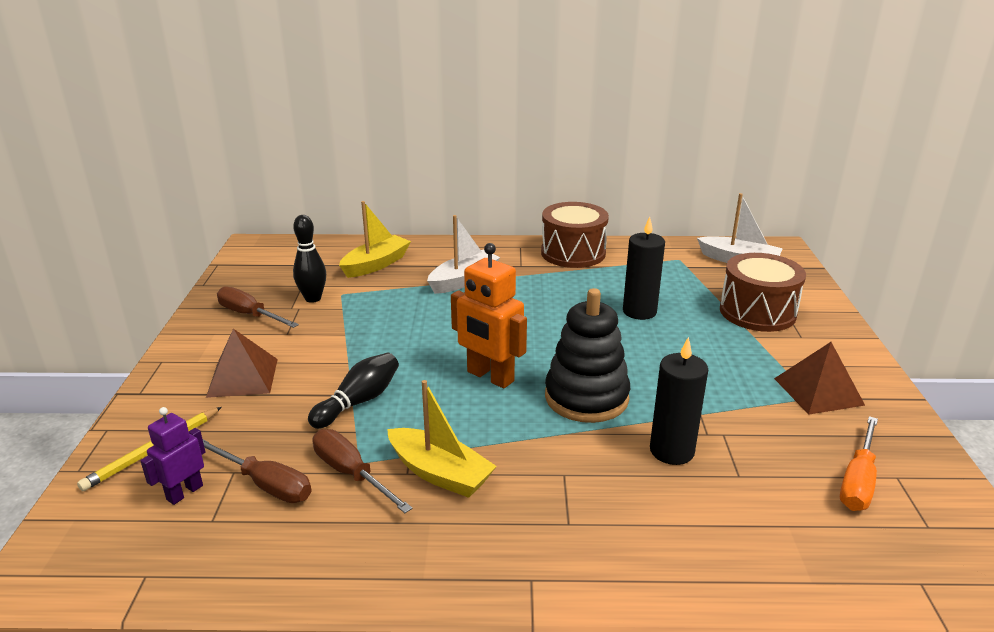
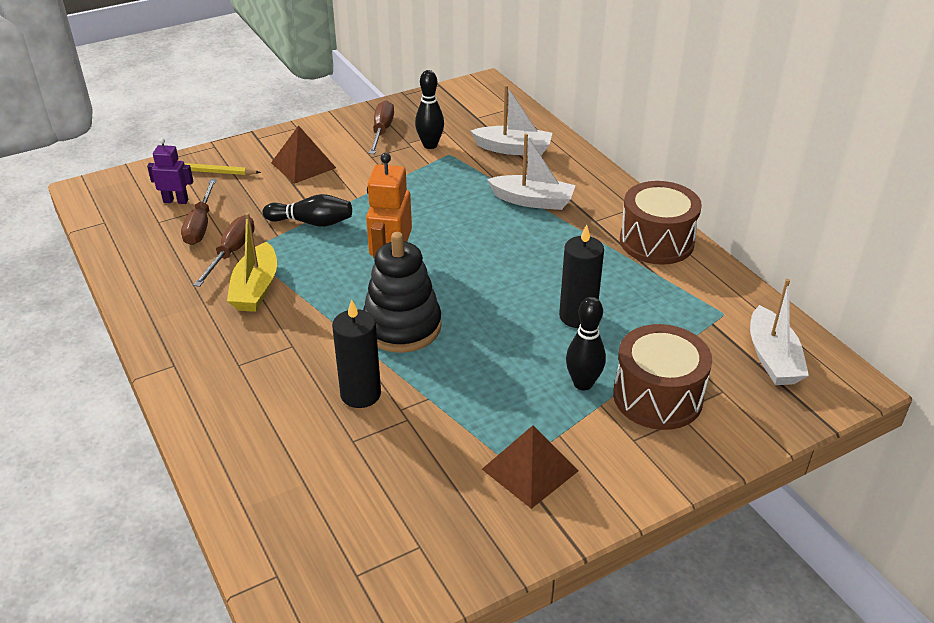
camera: 60 degrees right, 10 degrees up
(376, 264) = (513, 149): yellow boat -> white boat
(724, 335) = (583, 383): none -> black bowling pin
(858, 481) = (394, 519): orange screwdriver -> none

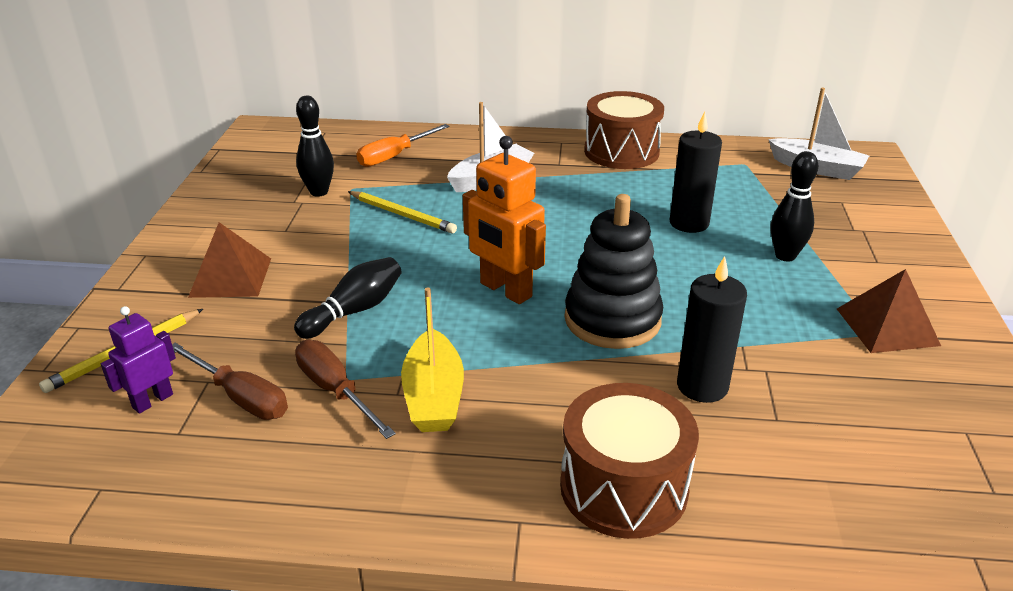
camera: 55 degrees left, 5 degrees down
(256, 288) = (433, 396): yellow boat -> yellow boat turned 45 degrees clockwise
(382, 131) = (247, 207): brown screwdriver -> none
(439, 188) = (402, 215): none -> yellow pencil
(513, 149) = (394, 156): white boat -> orange screwdriver
(657, 397) = (829, 230): brown drum -> brown drum (623, 487)

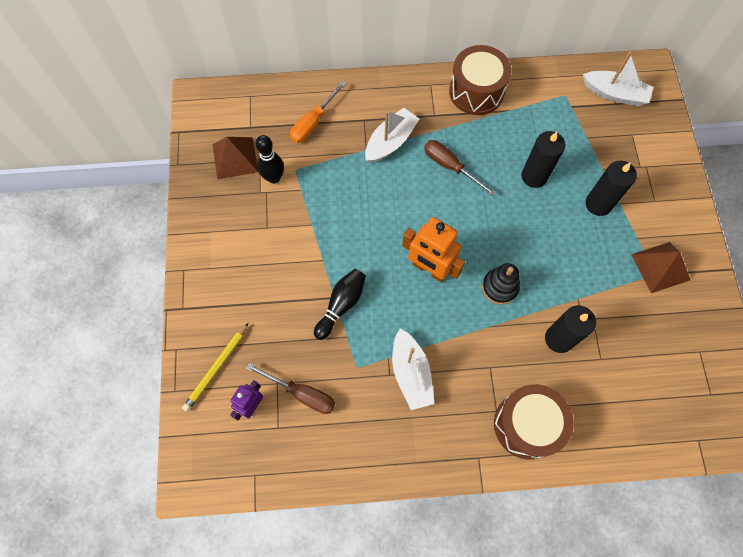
camera: 10 degrees left, 35 degrees up
(231, 277) = (251, 284): brown pyramid -> brown pyramid (235, 158)
(335, 391) = (354, 379): brown screwdriver -> brown screwdriver (450, 167)
(402, 215) = (341, 197): yellow pencil -> none
(433, 396) = (411, 373): yellow boat -> white boat
(612, 319) = (500, 287): black stacking toy -> black stacking toy, size x0.62
(785, 256) = (598, 204): black bowling pin -> black candle

